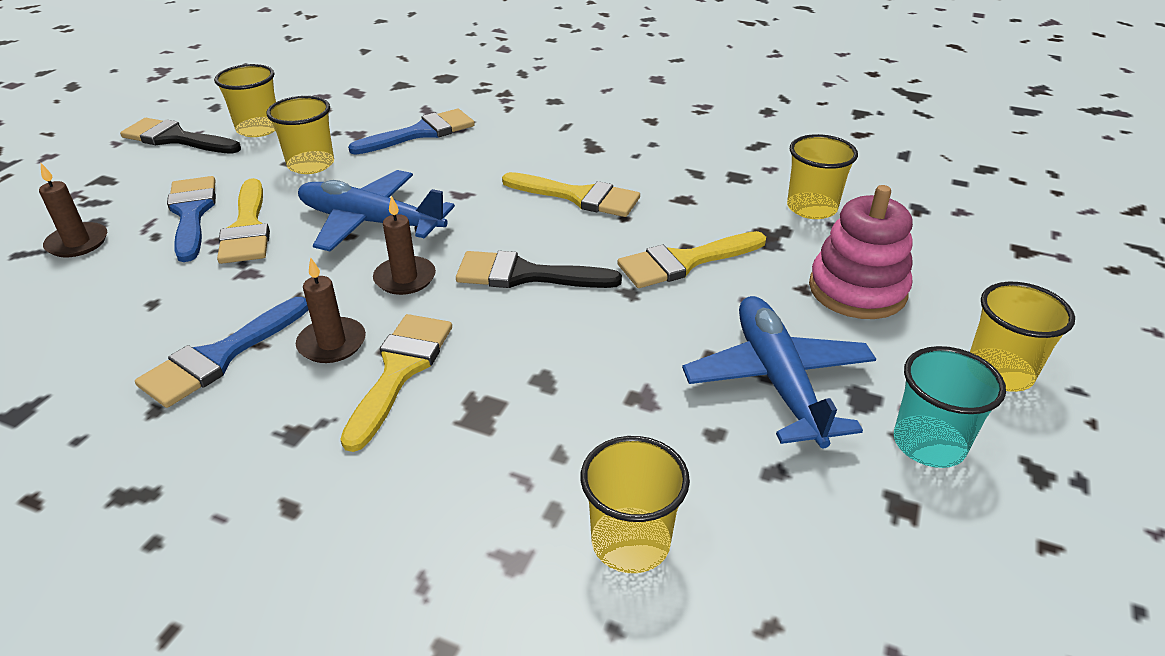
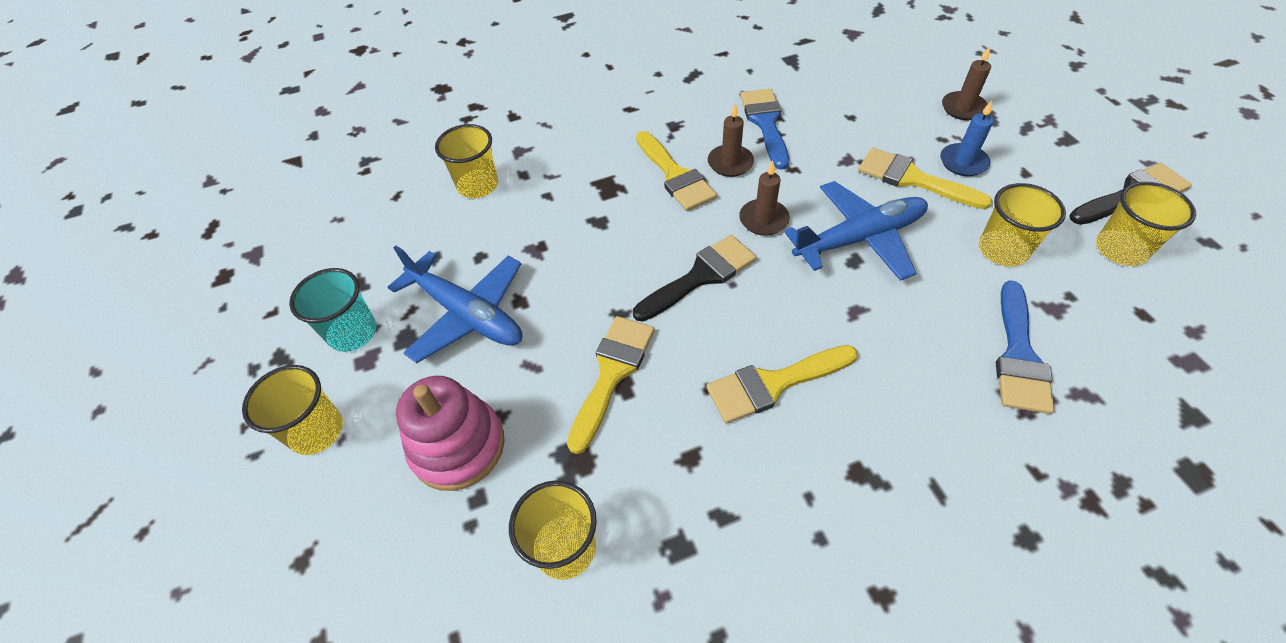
camera: 140 degrees right, 15 degrees up
(191, 213) = (963, 162): blue brush -> blue candle

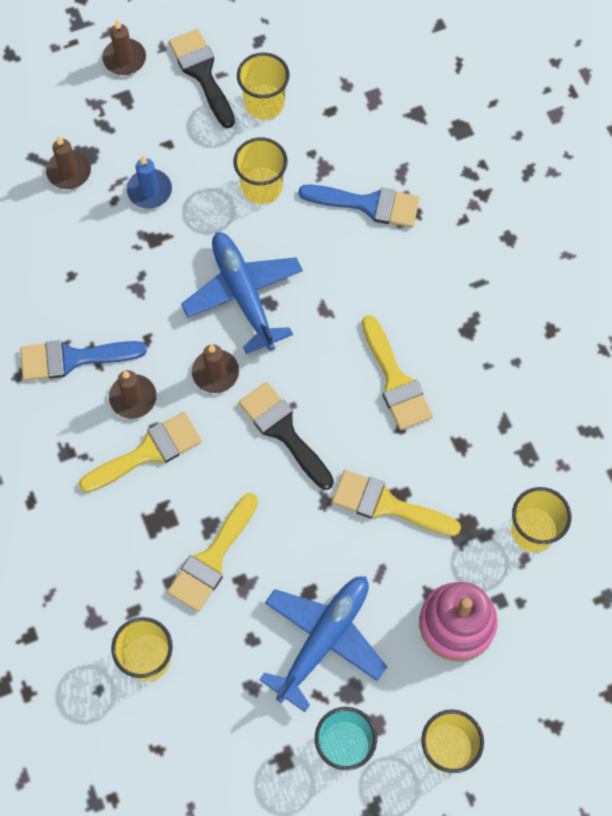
camera: 95 degrees left, 15 degrees up
(912, 179) = (169, 237): yellow brush -> yellow brush (212, 559)
(1116, 136) = (124, 59): none -> brown candle

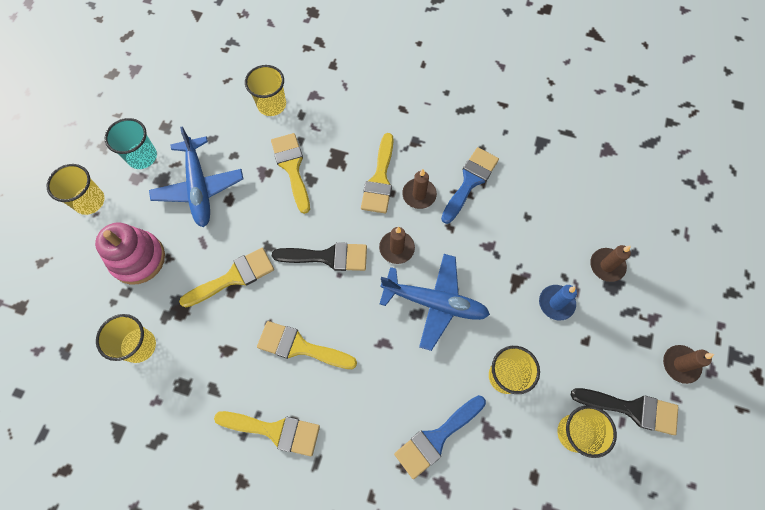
camera: 130 degrees right, 0 degrees up
(486, 339) = (275, 430): none -> yellow brush

